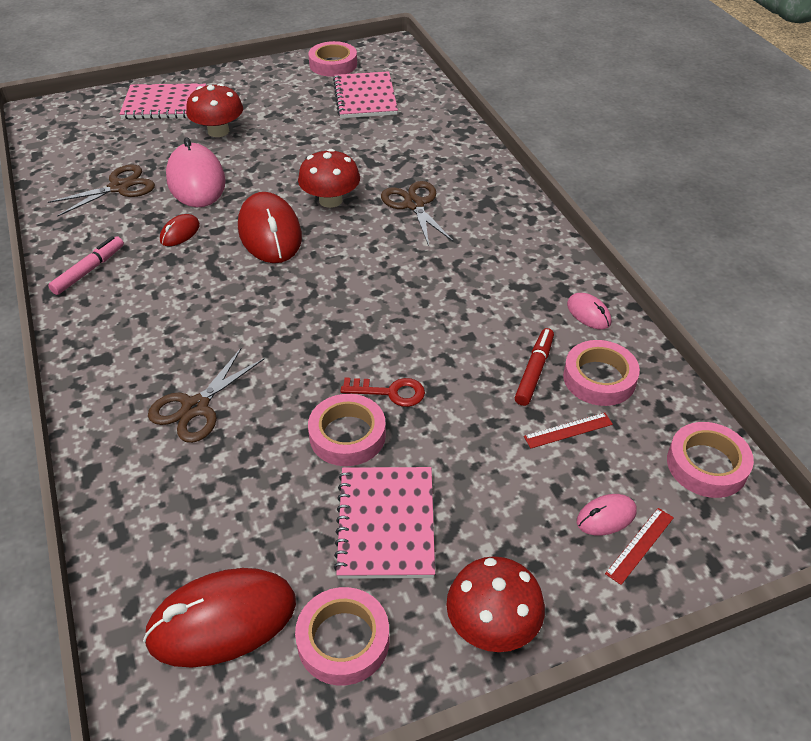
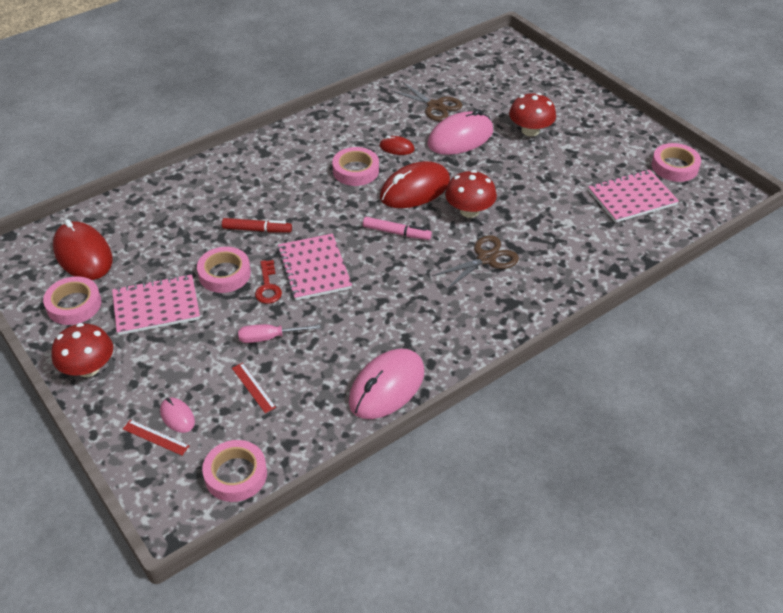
camera: 75 degrees right, 0 degrees up
(89, 270) = (342, 121): pink marker -> pink marker (396, 233)
(165, 104) = (551, 94): pink notebook -> pink notebook (314, 268)
(195, 407) = (233, 202): brown scissors -> none
(485, 403) = (269, 338): none -> pink screwdriver
(534, 371) = (309, 360): red marker -> red marker (257, 230)
(588, 313) = (387, 387): pink mouse -> pink mouse, size x2.09
(599, 378) = (312, 401): pink tape -> pink tape (356, 171)

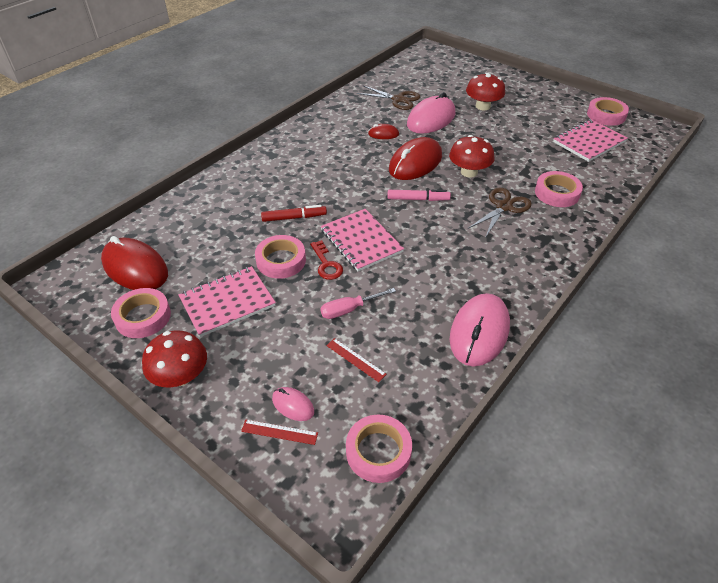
camera: 15 degrees left, 0 degrees up
(356, 171) = (358, 156): pink tape -> pink tape (557, 193)

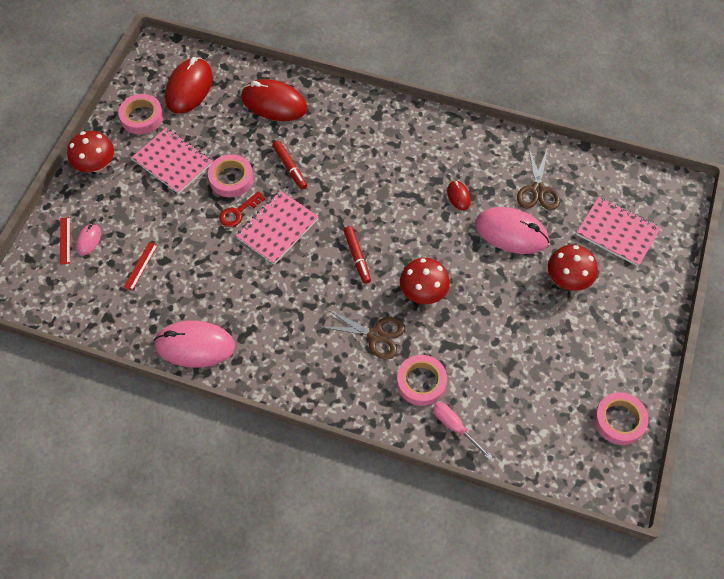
camera: 70 degrees right, 15 degrees up
(349, 309) = (191, 245): pink screwdriver -> pink screwdriver (454, 427)
(378, 451) = (64, 304): pink tape -> none
(415, 163) = (417, 239): red mouse -> red mouse (274, 103)
(418, 199) = (357, 257): pink marker -> red marker
(589, 142) = (543, 405): pink notebook -> pink notebook (617, 232)

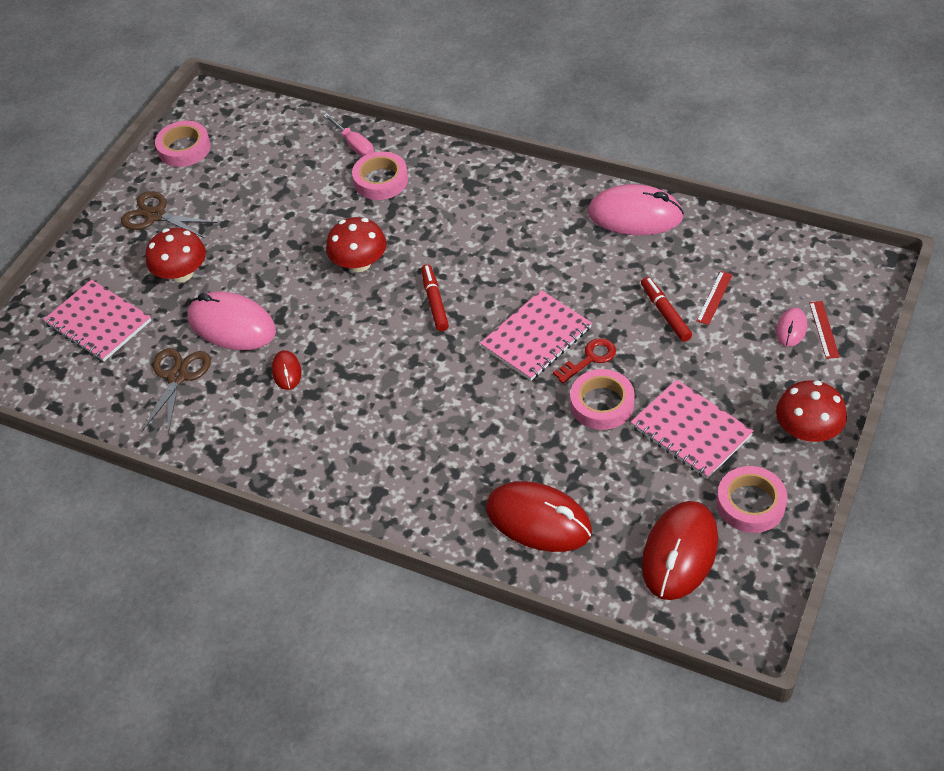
camera: 170 degrees left, 10 degrees down
(290, 168) = (516, 417): red marker -> red marker (665, 313)
(376, 335) = (423, 222): brown scissors -> brown scissors (155, 215)

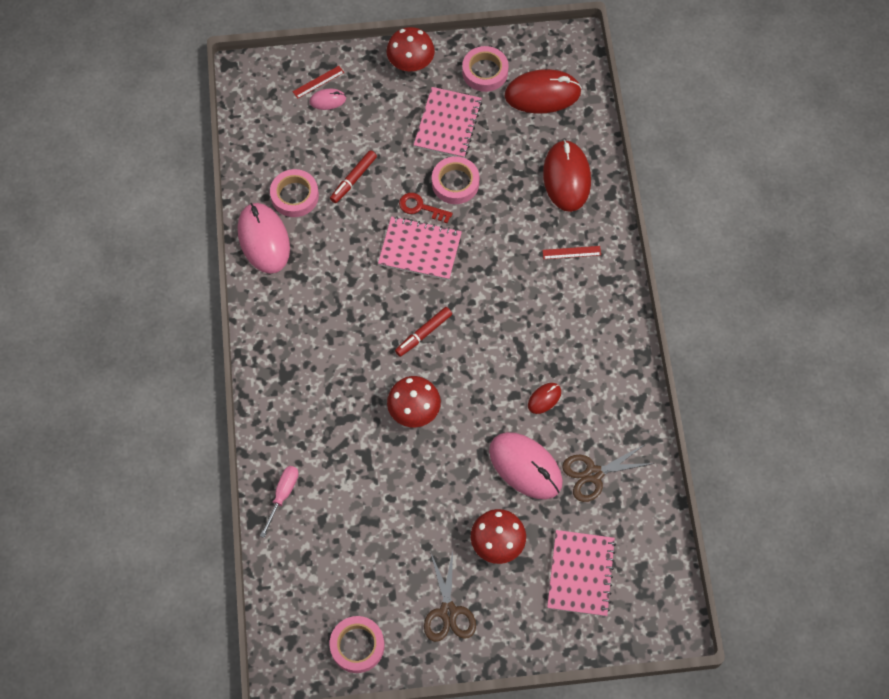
camera: 125 degrees left, 15 degrees up
(232, 325) = (525, 467): pink mouse -> pink mouse turned 45 degrees counterclockwise
(381, 180) = (315, 447): pink tape -> pink tape (295, 196)
(714, 297) = (322, 155): red ruler -> red ruler (571, 252)

